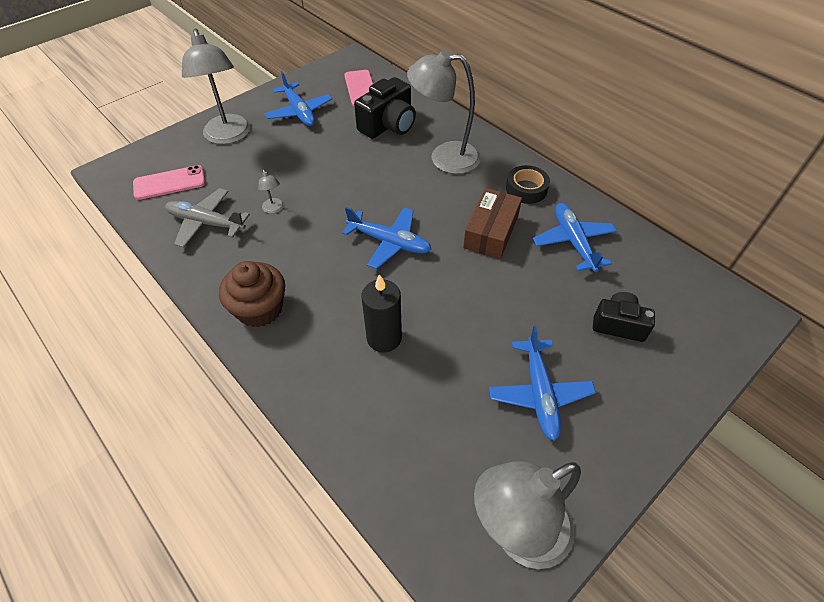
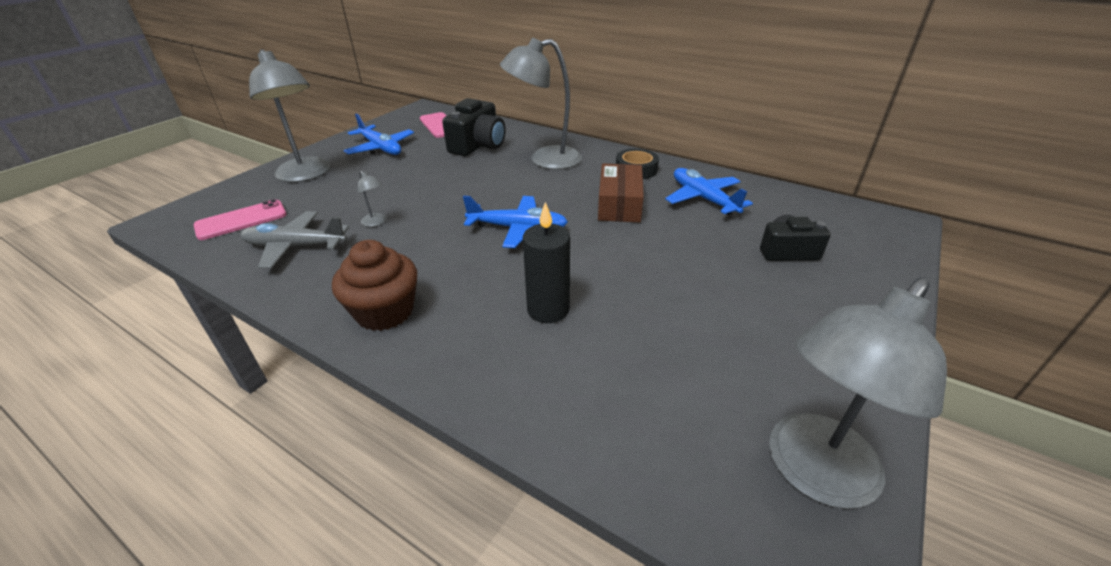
camera: 15 degrees left, 15 degrees down
(539, 393) = (747, 324): blue plane -> none

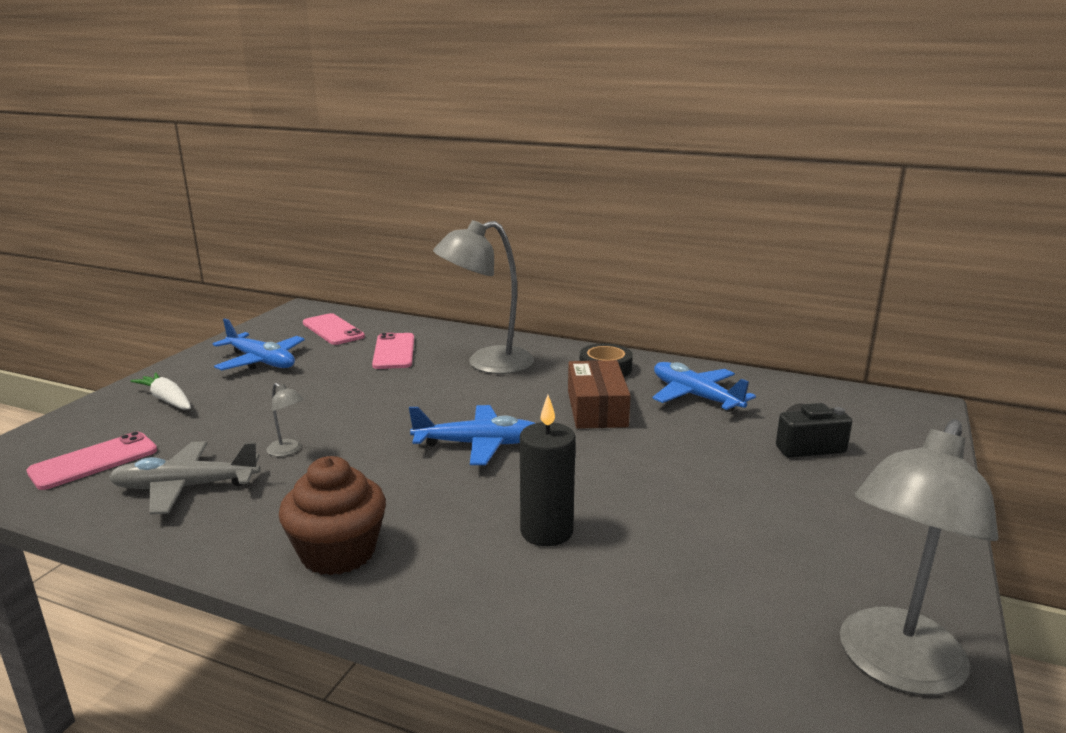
camera: 10 degrees left, 15 degrees down
(306, 175) = (167, 400): grey lamp -> white carrot
(478, 146) = (394, 351): black camera -> pink phone

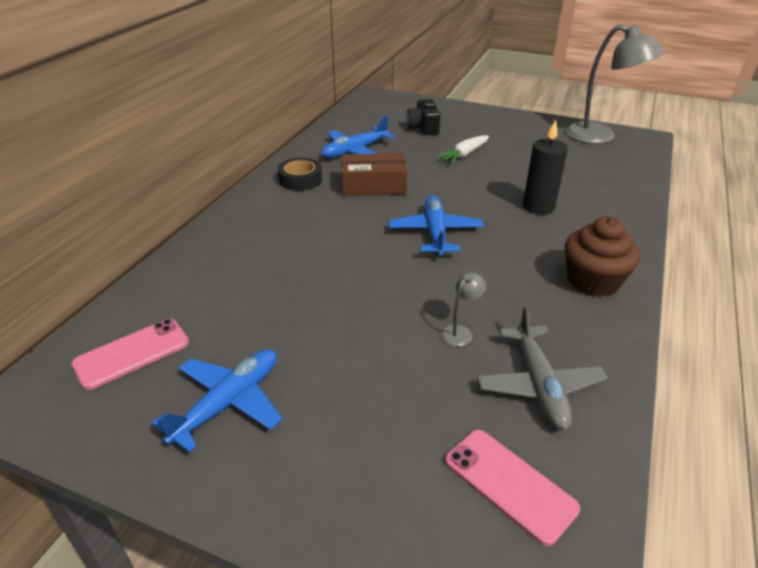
camera: 90 degrees left, 15 degrees up
(167, 400) = (343, 470): white carrot -> white carrot (464, 155)
(394, 351) = (228, 293): pink phone -> none
(487, 363) = (276, 234): grey lamp -> none

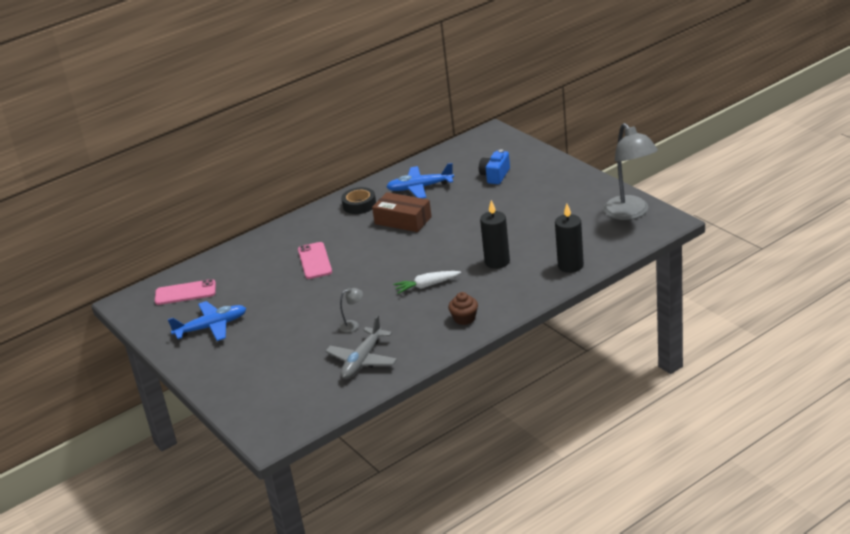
camera: 35 degrees right, 5 degrees down
(423, 128) = (495, 175): black camera -> blue camera
(435, 233) = (405, 264): blue plane -> none
(464, 155) = (497, 208): white carrot -> white carrot (427, 286)
(509, 484) = (300, 393): pink phone -> pink phone (315, 261)
(593, 281) = (464, 318): brown cupcake -> brown cupcake, size x0.60
(620, 194) = (570, 266): none -> black candle

